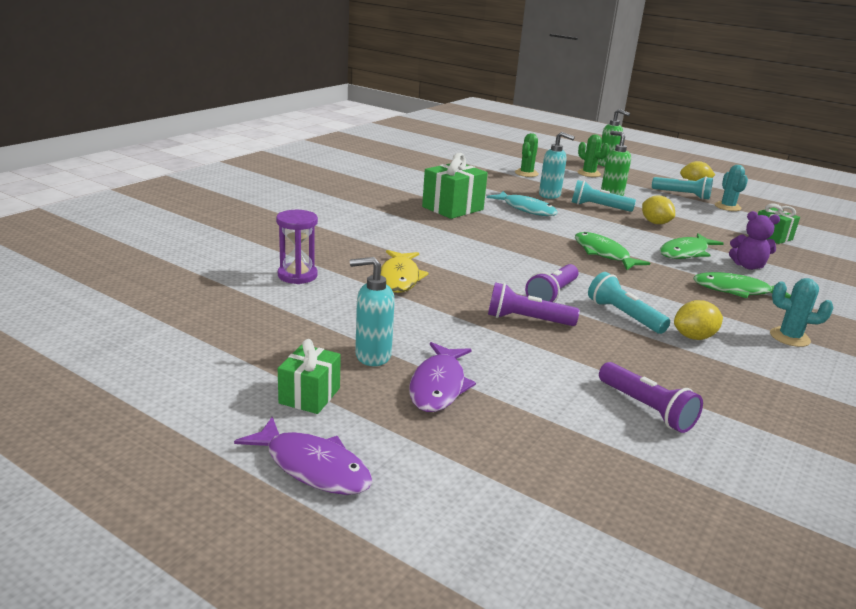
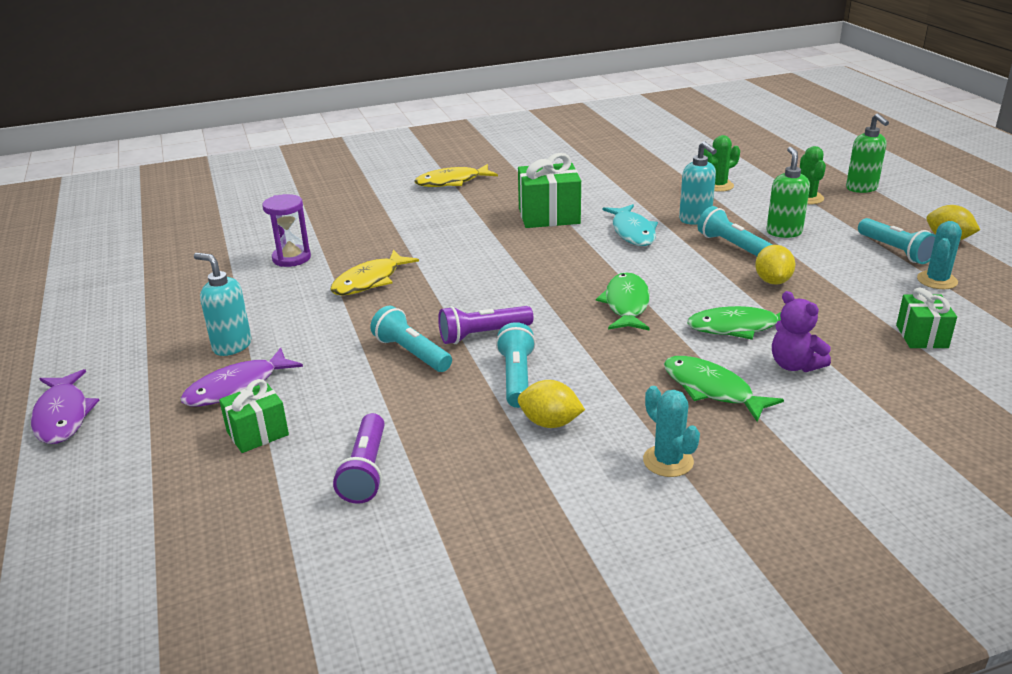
camera: 40 degrees right, 5 degrees up
(309, 396) = (141, 363): green gift -> green gift (257, 433)
(335, 196) = (452, 182): none -> yellow fish
(526, 320) = (411, 353): purple flashlight -> turquoise flashlight

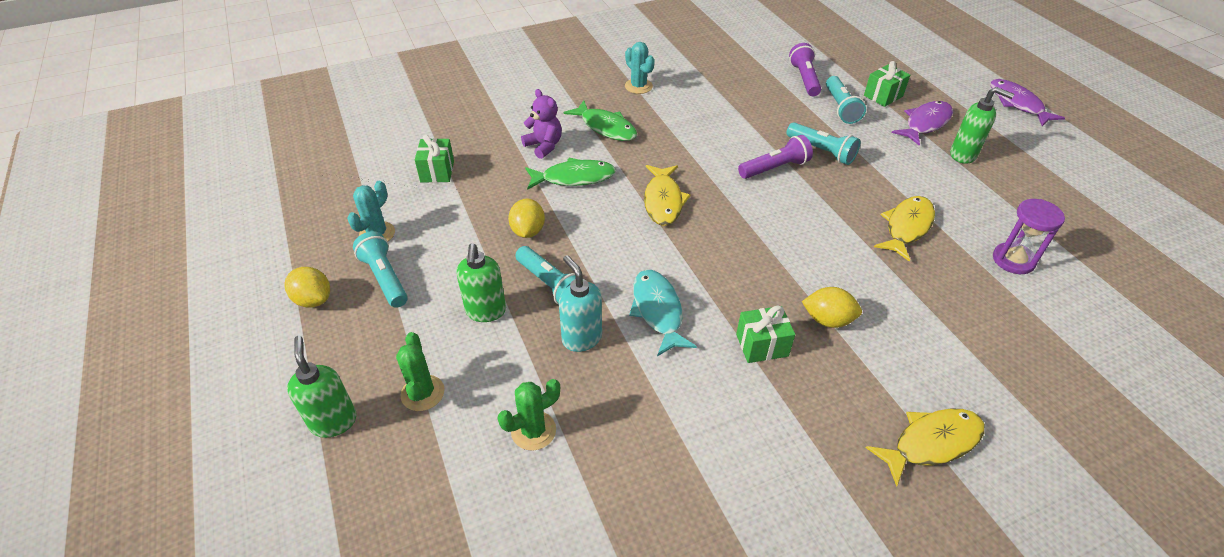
camera: 175 degrees right, 15 degrees up
(231, 346) = (963, 155): turquoise soap dispenser -> green soap dispenser
(516, 377) = (737, 133): turquoise flashlight -> turquoise flashlight (840, 108)
(549, 216) = (762, 345): green gift -> green gift, size x0.62
(550, 423) = (708, 105): yellow lemon -> yellow lemon (827, 320)
(626, 304) = (663, 201): green fish -> yellow fish

